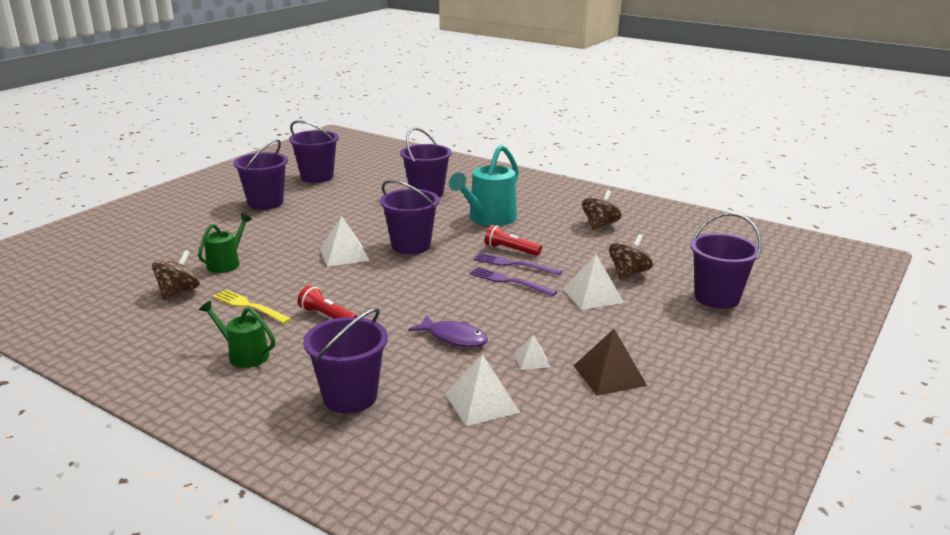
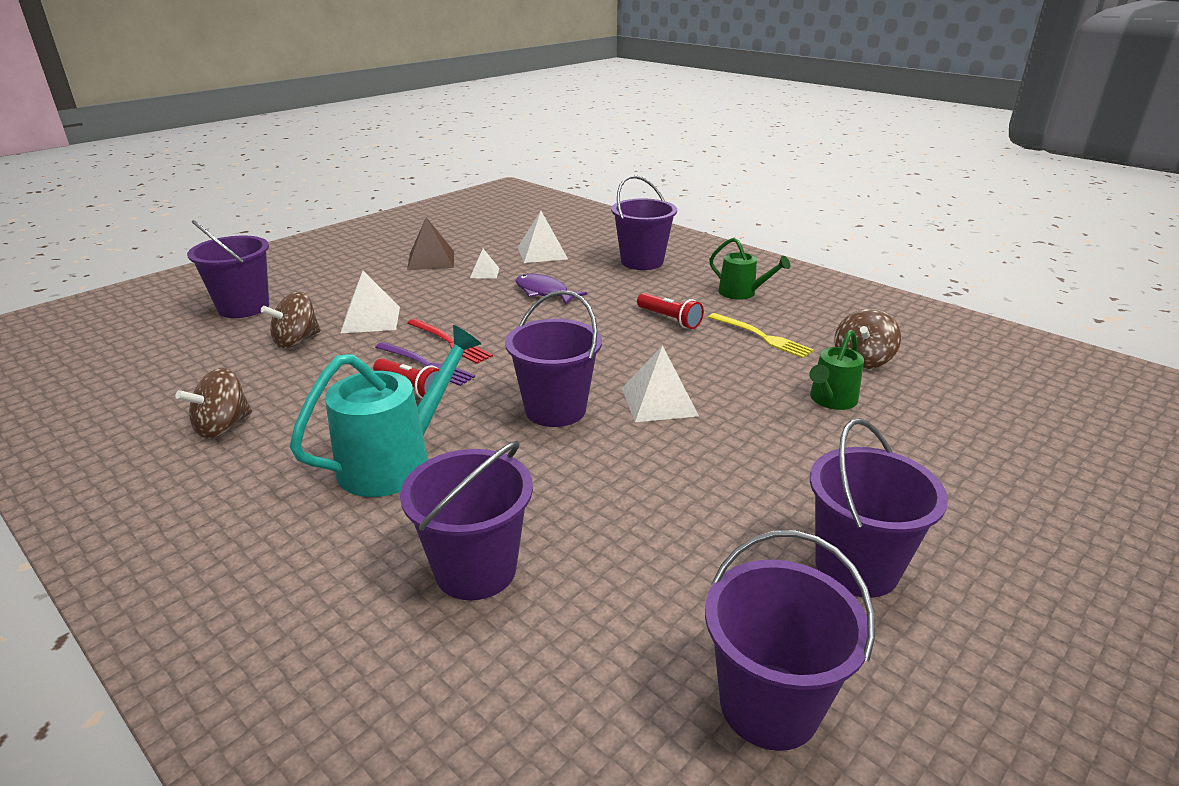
camera: 170 degrees left, 5 degrees up
(509, 281) = (450, 342): purple fork -> red fork

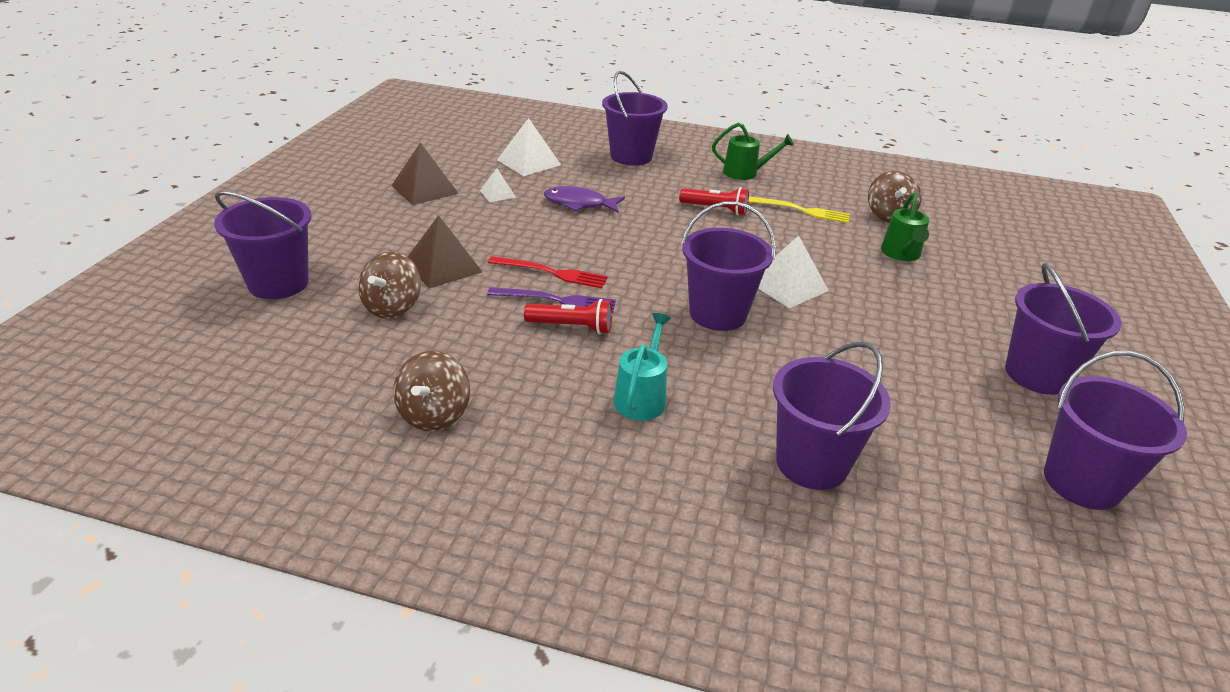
camera: 30 degrees left, 5 degrees up
(371, 319) = (443, 267): white pyramid -> brown pyramid
(395, 461) = (641, 397): turquoise watering can -> turquoise watering can, size x0.59

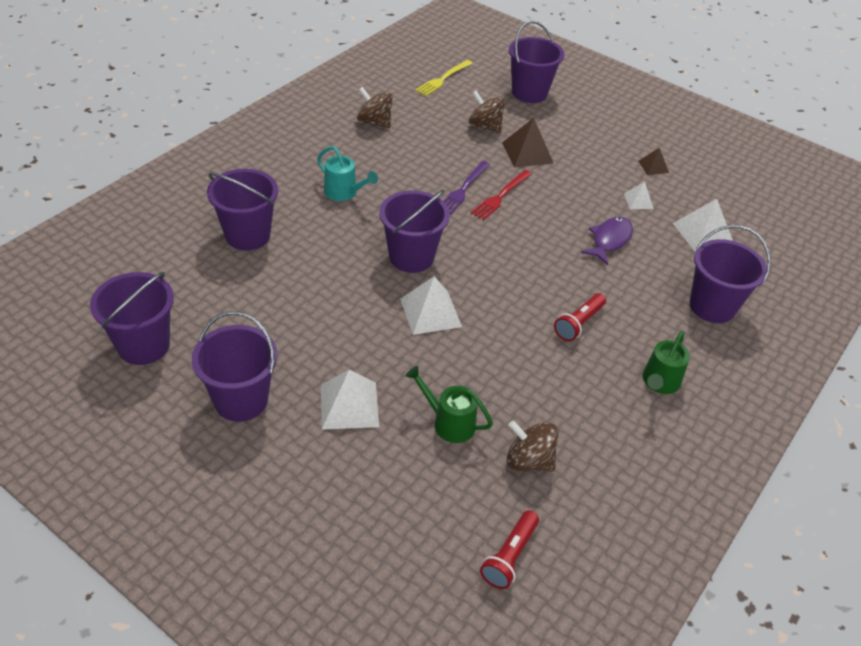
camera: 110 degrees right, 10 degrees up
(424, 189) = (653, 166): brown pyramid -> brown pyramid, size x0.57
(572, 327) = (429, 187): red flashlight -> red flashlight (509, 556)
(801, 210) = (560, 388): yellow fork -> yellow fork (443, 79)
(953, 307) = (349, 405): none -> white pyramid

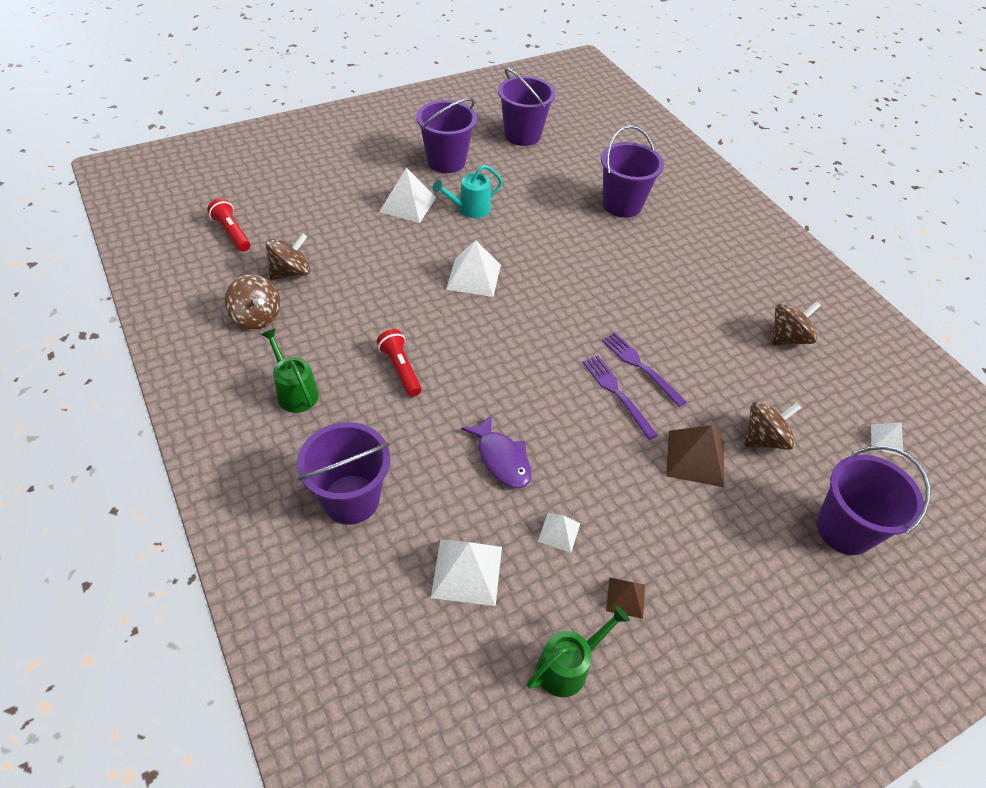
camera: 115 degrees right, 5 degrees up
(344, 193) = (663, 276): turquoise watering can -> turquoise watering can (470, 209)
(411, 257) = (550, 289): purple bucket -> none
(443, 79) = (887, 440): yellow fork -> white pyramid
(449, 422) = (356, 245): green watering can -> green watering can (567, 666)
(500, 196) = (617, 393): red fork -> purple fork
(607, 457) = (257, 317): none -> brown spinning top

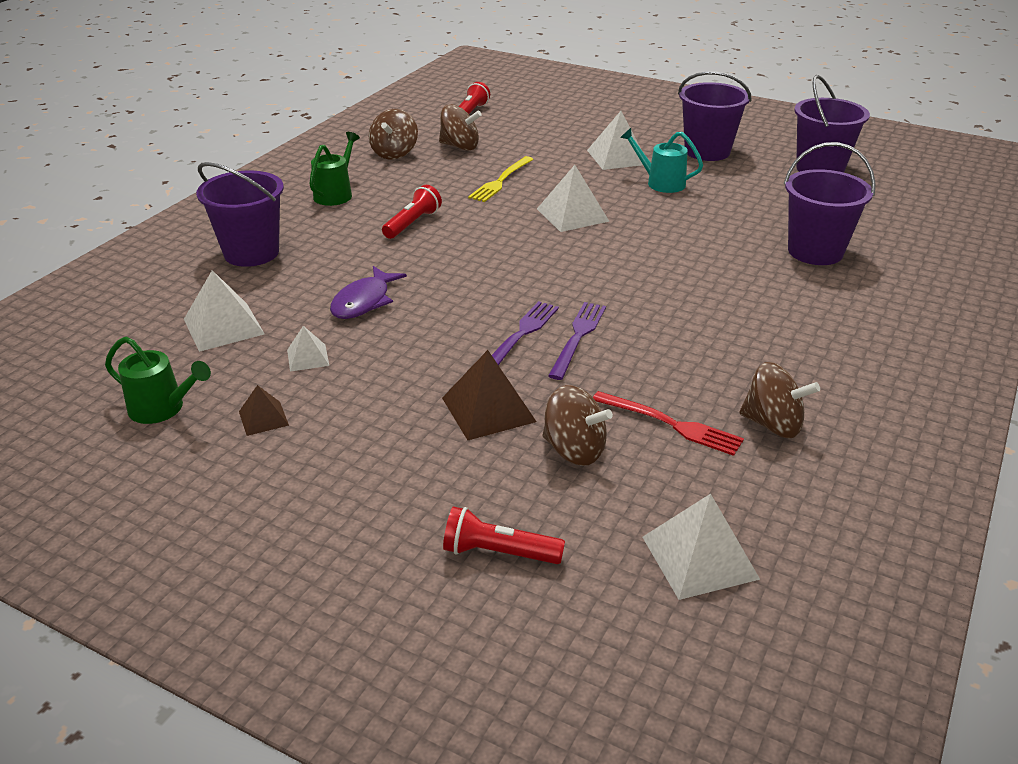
camera: 60 degrees right, 15 degrees down
(380, 283) = (501, 181): none -> yellow fork
(763, 380) = (671, 424): none -> red fork
(844, 529) = (498, 552): purple bucket -> red flashlight
(887, 440) = (700, 557): white pyramid -> white pyramid, size x1.77

